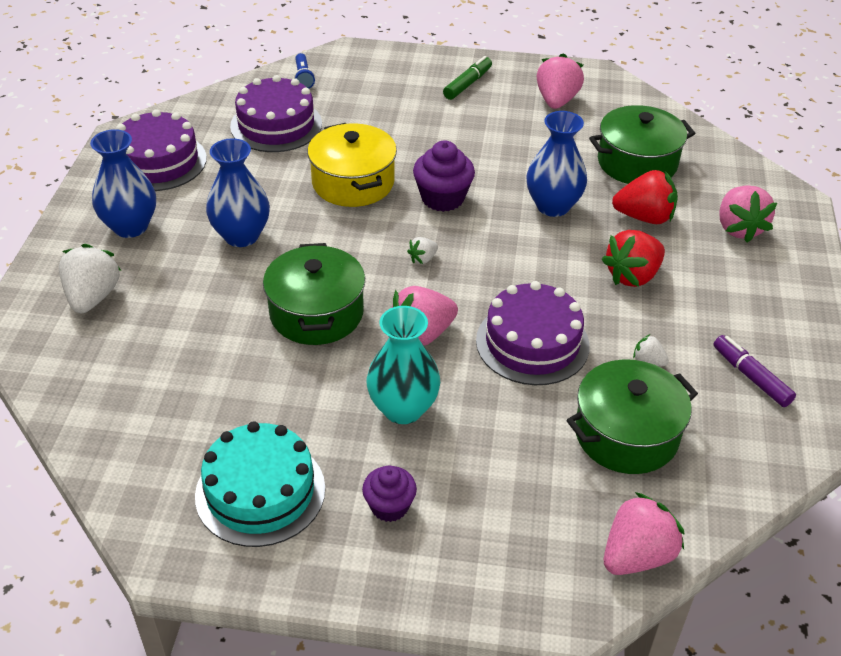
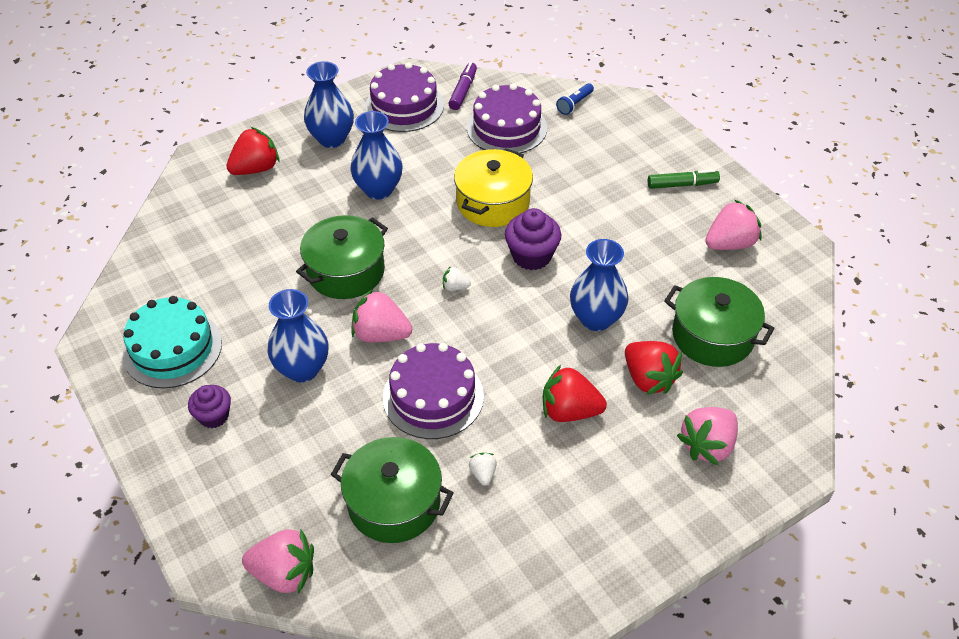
camera: 50 degrees right, 5 degrees up
(93, 297) = (256, 169): white strawberry -> red strawberry
(403, 409) = (302, 369): turquoise vase -> blue vase
(751, 376) = (532, 547): purple marker -> purple marker (463, 91)

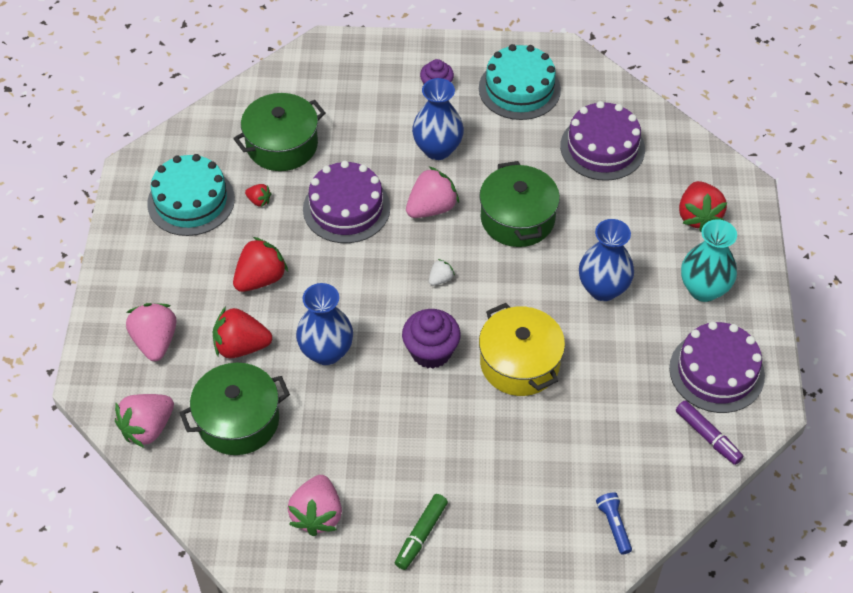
camera: 125 degrees right, 5 degrees up
(284, 573) = (284, 73): pink strawberry -> pink strawberry (148, 428)
(332, 139) = (703, 289): blue vase -> turquoise vase
(483, 474) = (259, 201): white strawberry -> red strawberry
(506, 128) = (619, 439): purple cake -> purple cake (602, 147)
(533, 535) = (191, 201): none -> turquoise cake

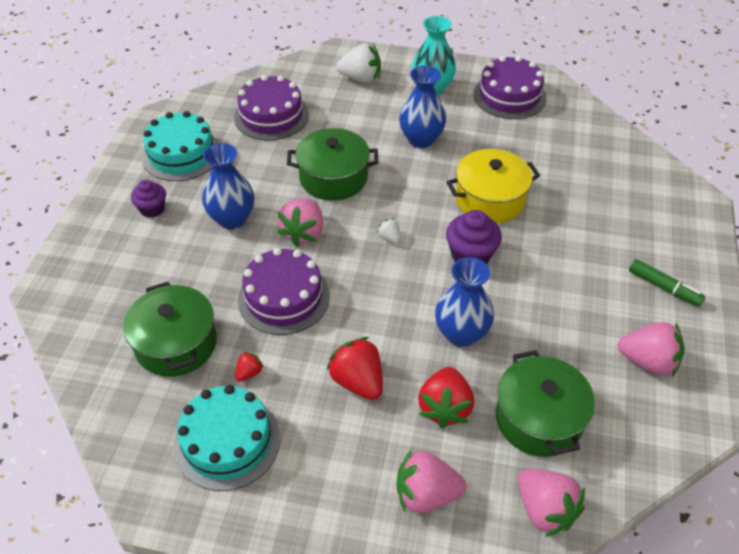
camera: 80 degrees left, 5 degrees down
(431, 208) = (303, 233): pink strawberry -> pink strawberry turned 135 degrees counterclockwise
(614, 525) = (646, 170): blue flashlight -> none
(698, 216) = (361, 78): red strawberry -> white strawberry
(707, 436) = (566, 110): purple marker -> none

